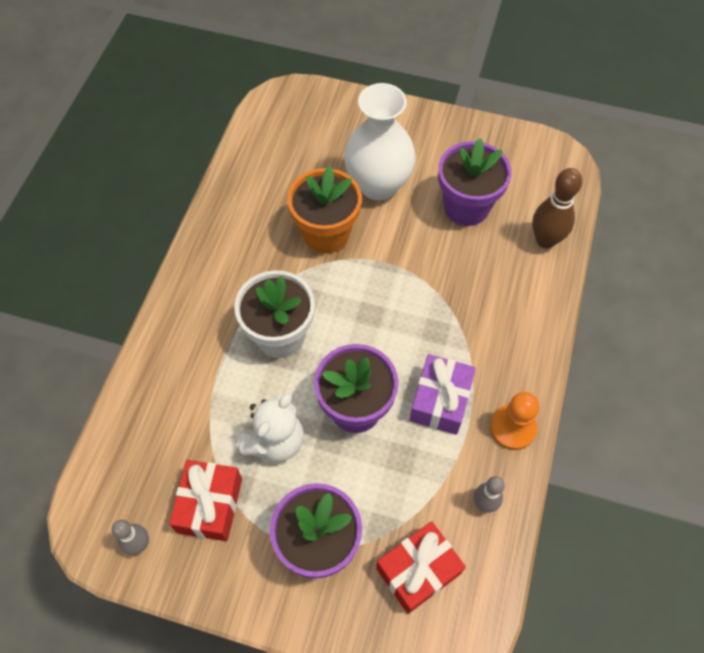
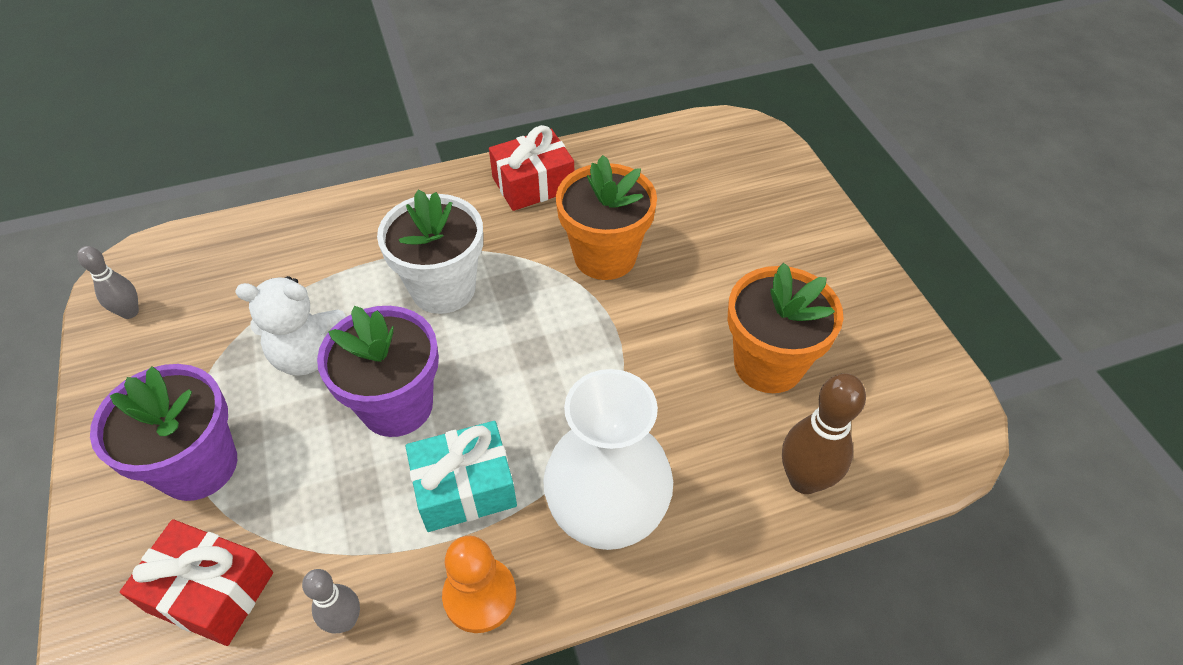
camera: 55 degrees right, 10 degrees down
(210, 505) = (201, 342): red gift -> red gift (533, 184)
(378, 185) = (714, 265): white vase -> white vase (607, 517)
(440, 401) = (465, 487): purple gift -> turquoise gift
(466, 207) = (768, 364): purple flower pot -> orange flower pot

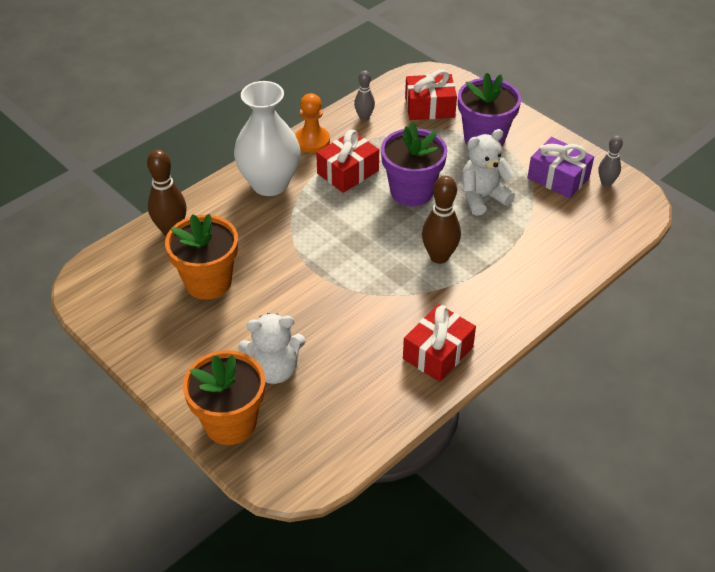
camera: 155 degrees right, 5 degrees down
(178, 345) = (558, 178): none -> purple gift
(443, 288) = (439, 257): white flower pot -> brown bowling pin
(465, 487) = (348, 172): turquoise gift -> red gift
(605, 256) = (348, 314): orange flower pot -> orange flower pot (230, 423)
(721, 225) = (274, 370): none -> white teddy bear

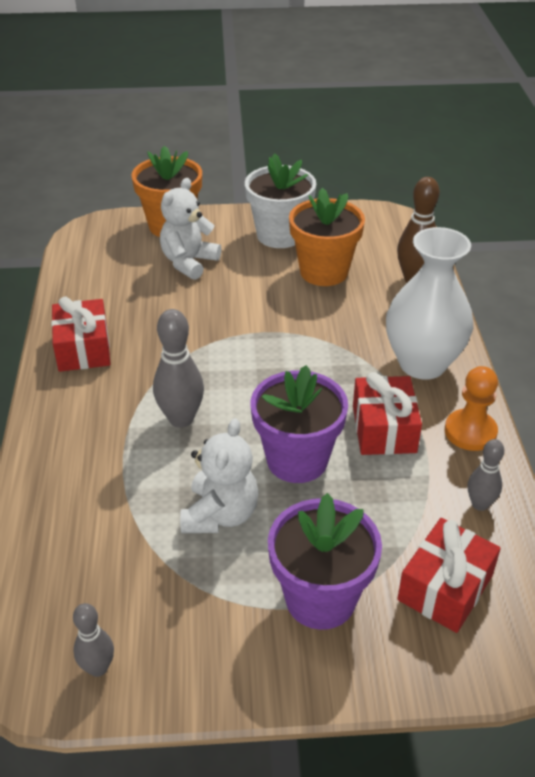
camera: 130 degrees right, 5 degrees down
(178, 338) = (279, 235): none -> white flower pot
(439, 257) = (181, 419): brown bowling pin -> grey bowling pin
(558, 178) = (166, 619): purple gift -> none

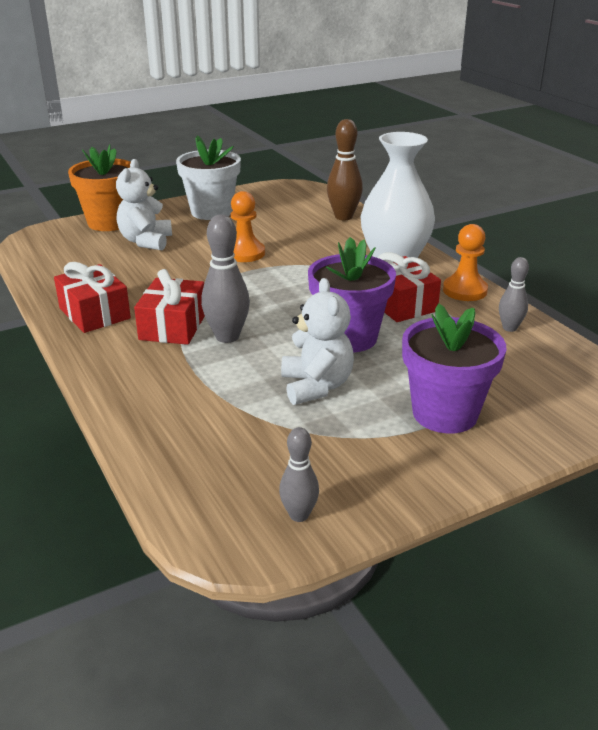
camera: 25 degrees left, 10 degrees down
(273, 306) = (245, 253): none -> orange pawn
(324, 272) = (268, 226): orange flower pot -> none
(445, 587) = (530, 380): red gift -> red gift (173, 326)

